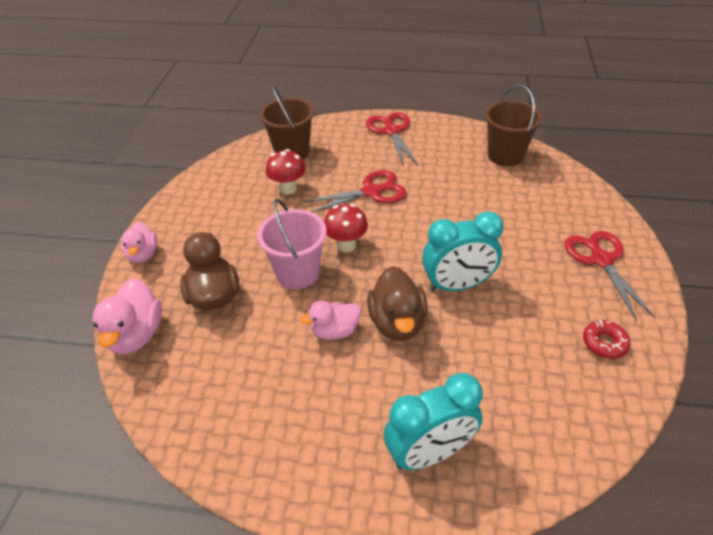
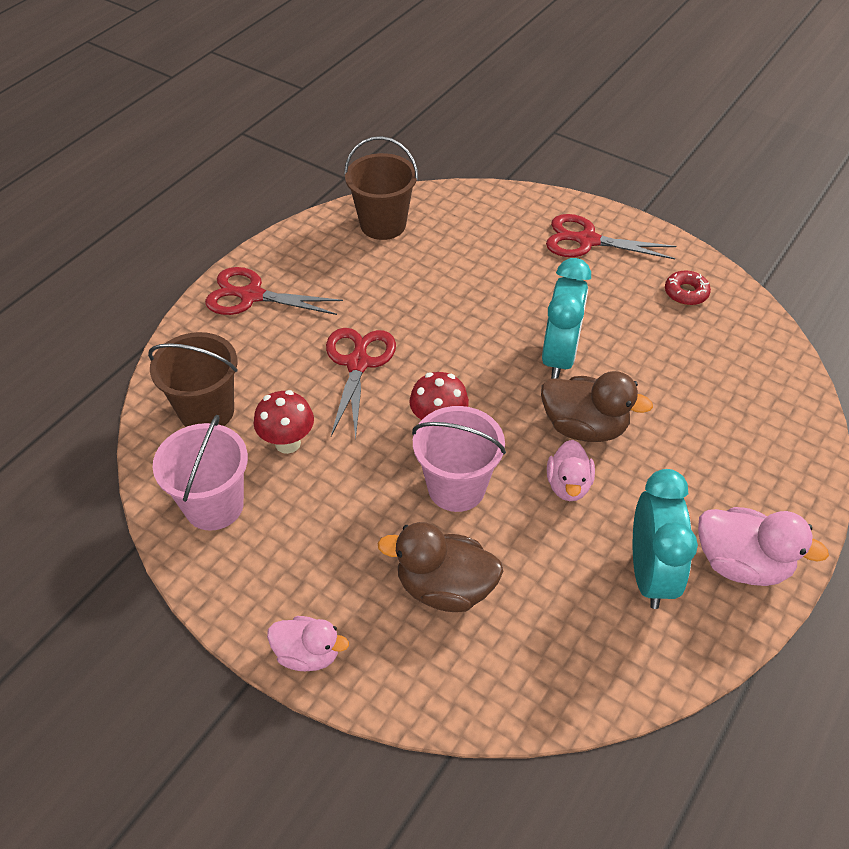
camera: 65 degrees left, 5 degrees up
(136, 335) = (466, 696): pink duck -> pink duck (741, 563)
(227, 180) = (214, 505): none -> pink bucket
(429, 453) = (752, 469): turquoise clock -> turquoise clock (650, 573)

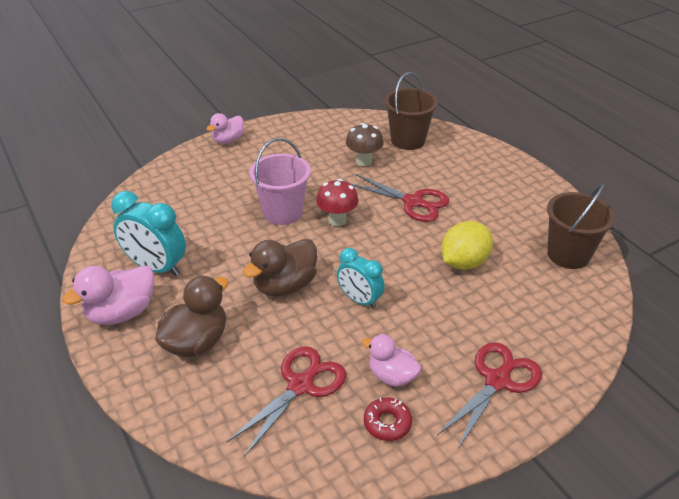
camera: 115 degrees right, 10 degrees down
(214, 505) = (338, 131): pink bucket -> none
(251, 295) = (505, 174): red scissors -> red scissors (301, 385)
(287, 443) = (364, 161): red mushroom -> brown mushroom
(444, 587) = (223, 188): brown duck -> brown duck (196, 342)
(445, 294) = (464, 262): none -> yellow lemon
(559, 357) = (359, 300): turquoise clock -> turquoise clock, size x0.66
(568, 485) = (245, 259): pink duck -> pink duck (391, 376)

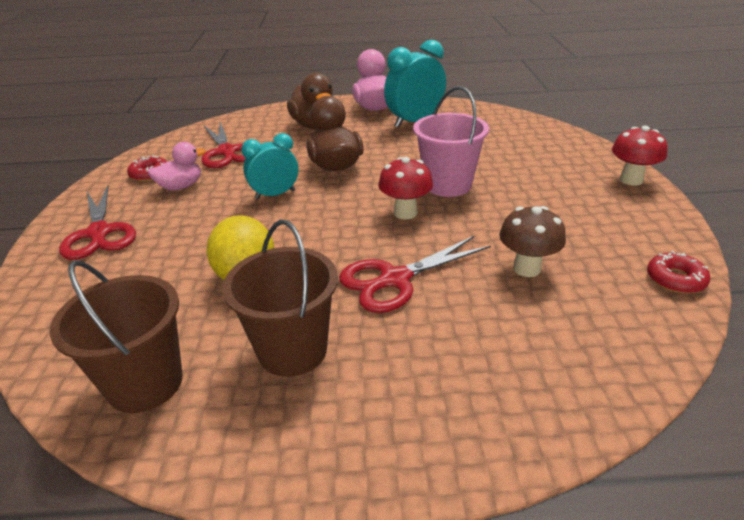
camera: 120 degrees right, 5 degrees down
(228, 140) = (631, 180): pink duck -> red mushroom
(337, 120) = (675, 279): none -> red donut
(408, 140) = (576, 338): brown bucket -> brown bucket (292, 350)

